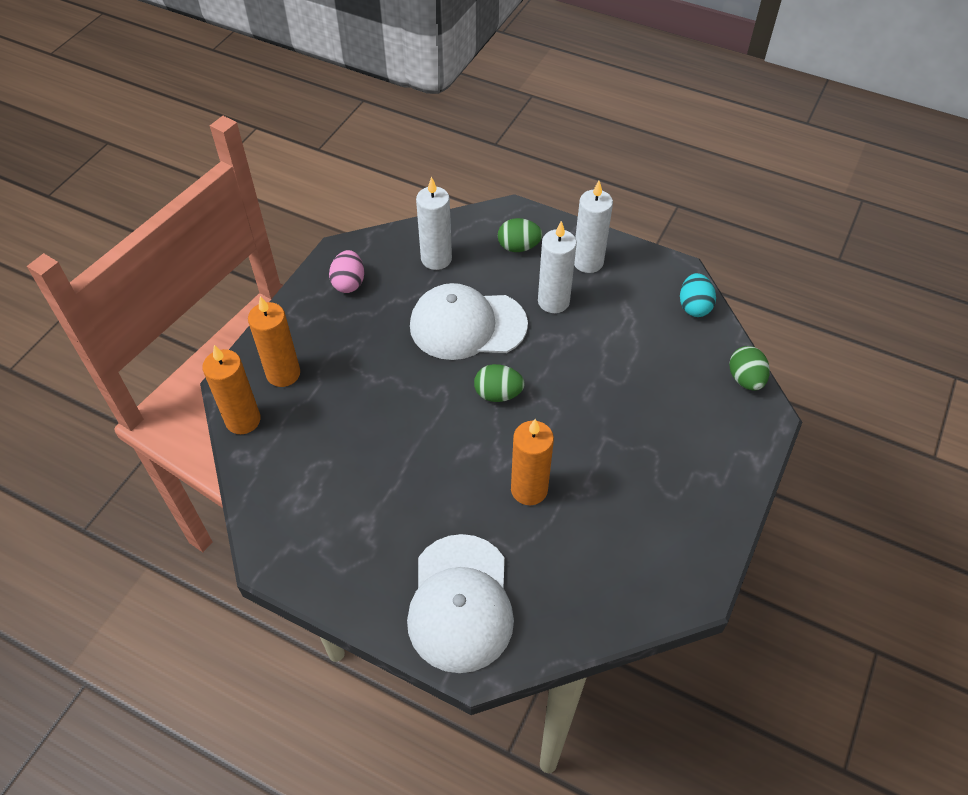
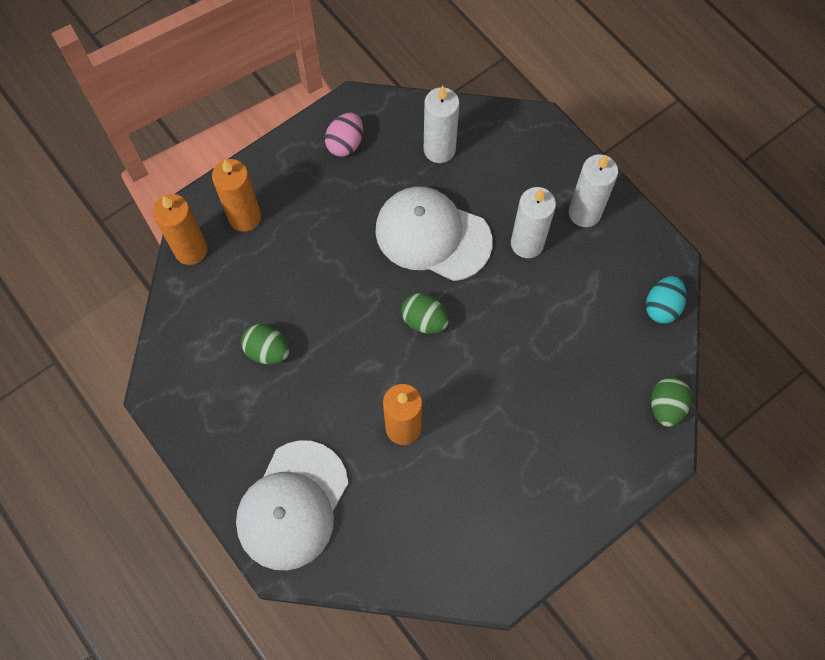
camera: 25 degrees right, 15 degrees up
(518, 247) = (525, 168): green egg -> green egg (267, 351)

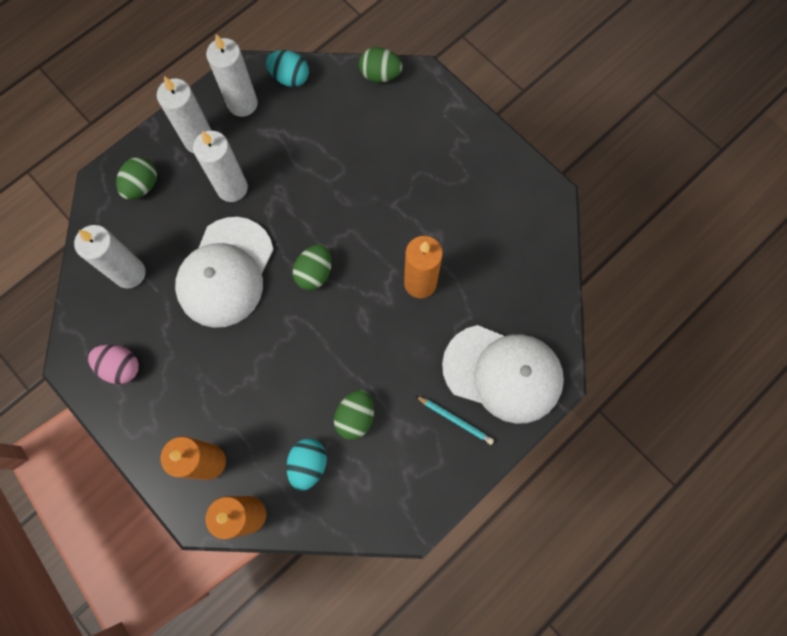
camera: 95 degrees left, 5 degrees up
(228, 304) = (308, 464): none -> turquoise egg
(250, 449) = (455, 420): none -> turquoise pencil
(533, 160) = (142, 186): none -> green egg
(629, 256) = (242, 104): none -> white candle

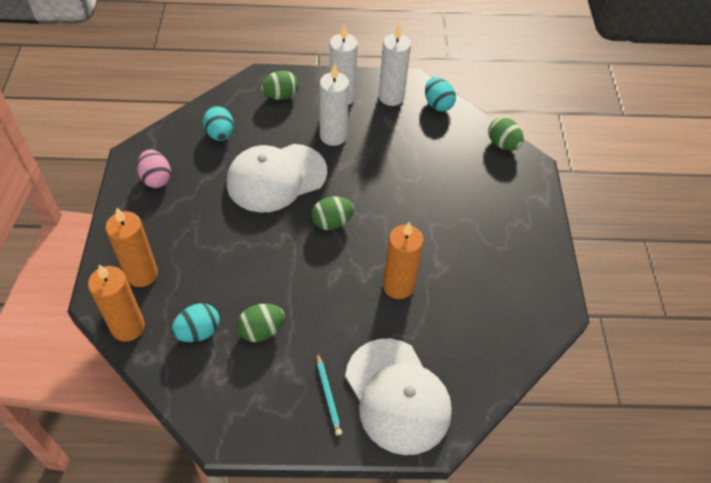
camera: 40 degrees right, 20 degrees down
(129, 273) = (220, 134): white candle -> turquoise egg

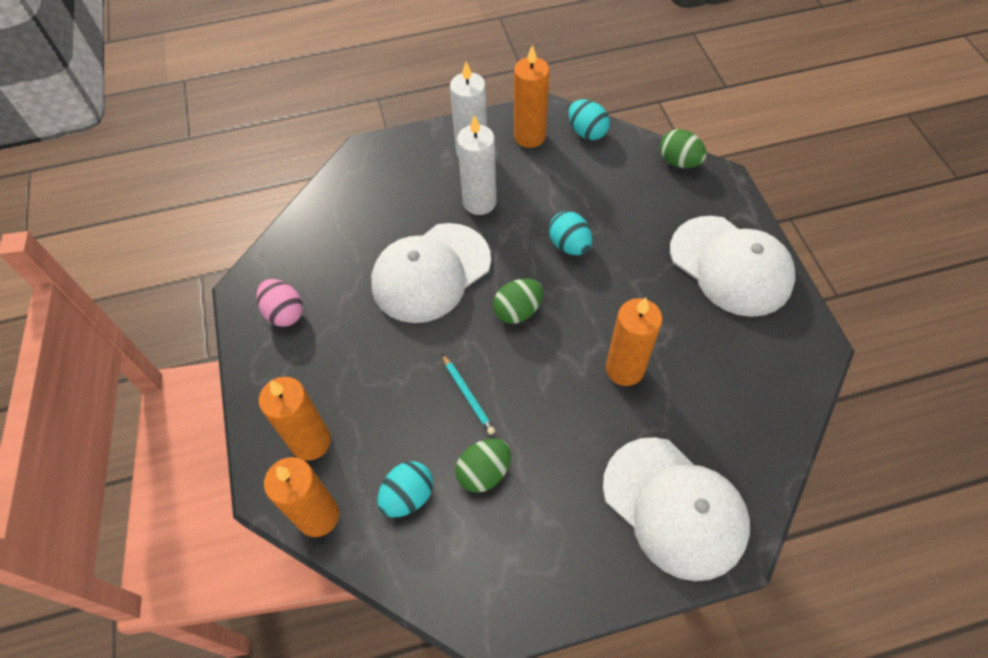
camera: 10 degrees left, 5 degrees up
(220, 134) = (342, 235): turquoise egg -> turquoise egg (569, 245)
(280, 96) = (398, 168): green egg -> none
(328, 395) = (594, 531): turquoise pencil -> turquoise pencil (468, 396)
(391, 97) = (529, 136): white candle -> orange candle
(513, 232) = (730, 266): none -> white cap

